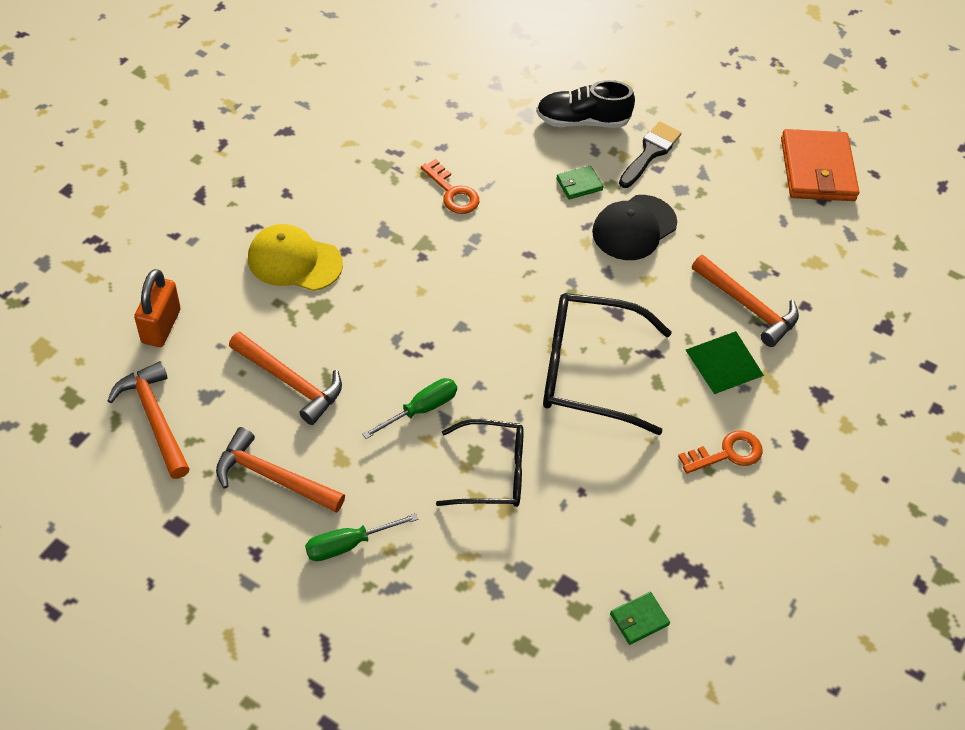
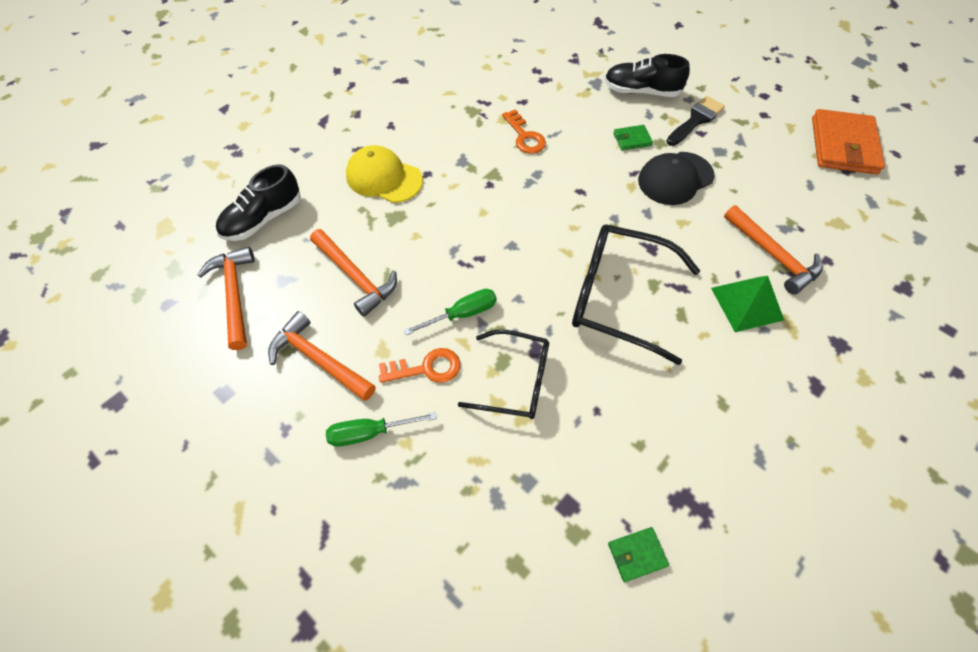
camera: 15 degrees right, 5 degrees up
(161, 326) = (263, 219): orange padlock -> black shoe
(726, 453) = (742, 391): orange key -> orange key (426, 368)

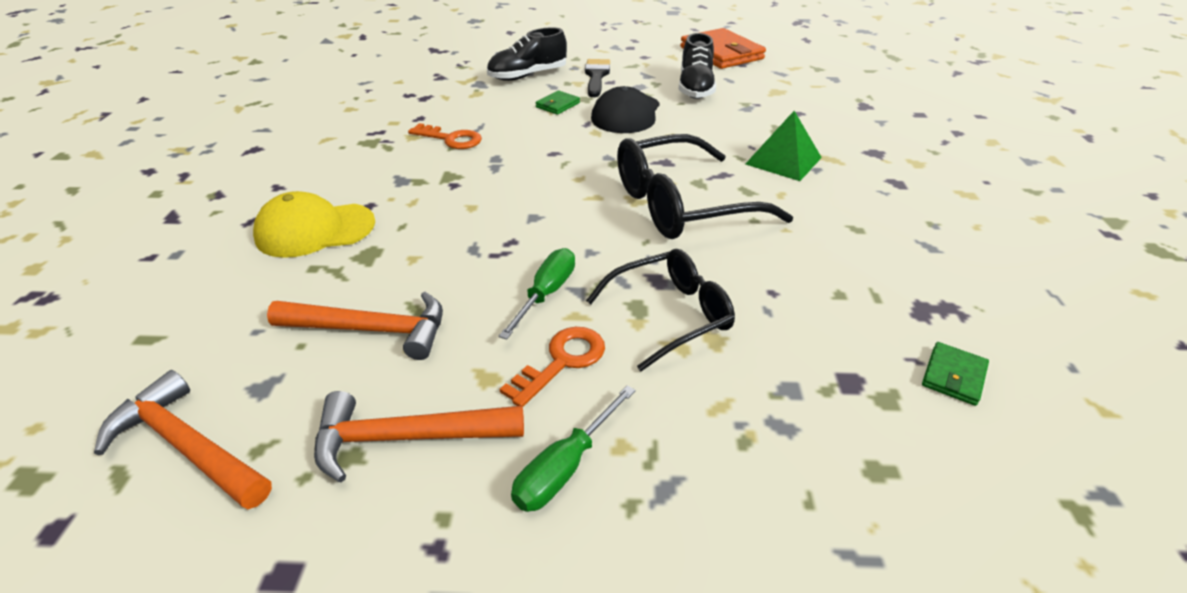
camera: 40 degrees left, 20 degrees down
(263, 219) = (161, 342): black shoe -> black shoe (695, 88)
(772, 255) = (760, 126): orange hammer -> none

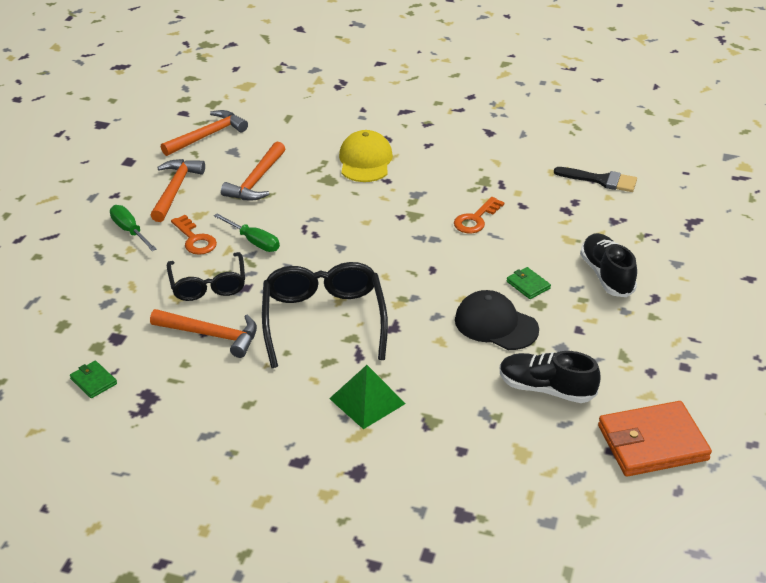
camera: 105 degrees right, 0 degrees up
(596, 76) = (595, 322): black brush -> black brush (601, 180)
(770, 285) = (211, 335): none -> orange hammer

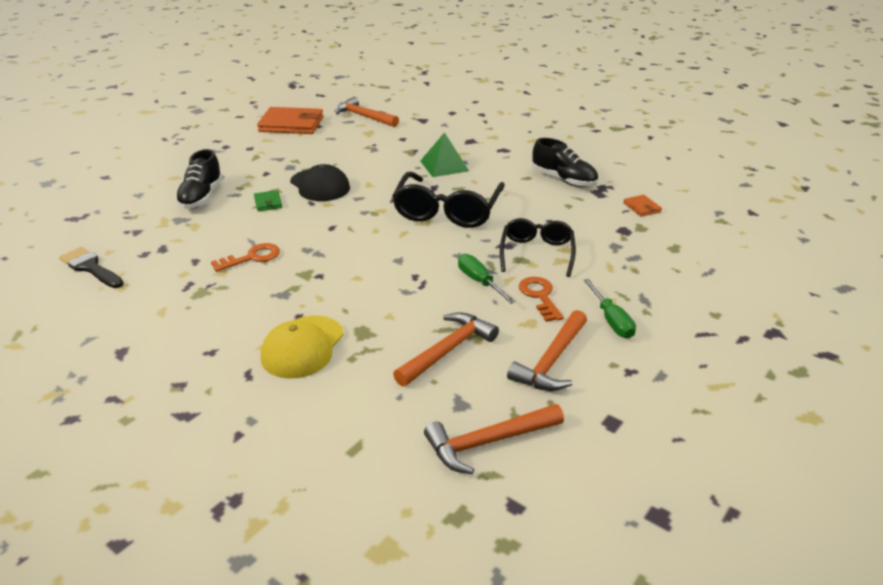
camera: 160 degrees left, 5 degrees down
(93, 381) = (642, 207): green wallet -> orange wallet
(211, 335) = (543, 218): orange hammer -> orange hammer (364, 117)
(546, 389) = (324, 152): black shoe -> black shoe (563, 180)

